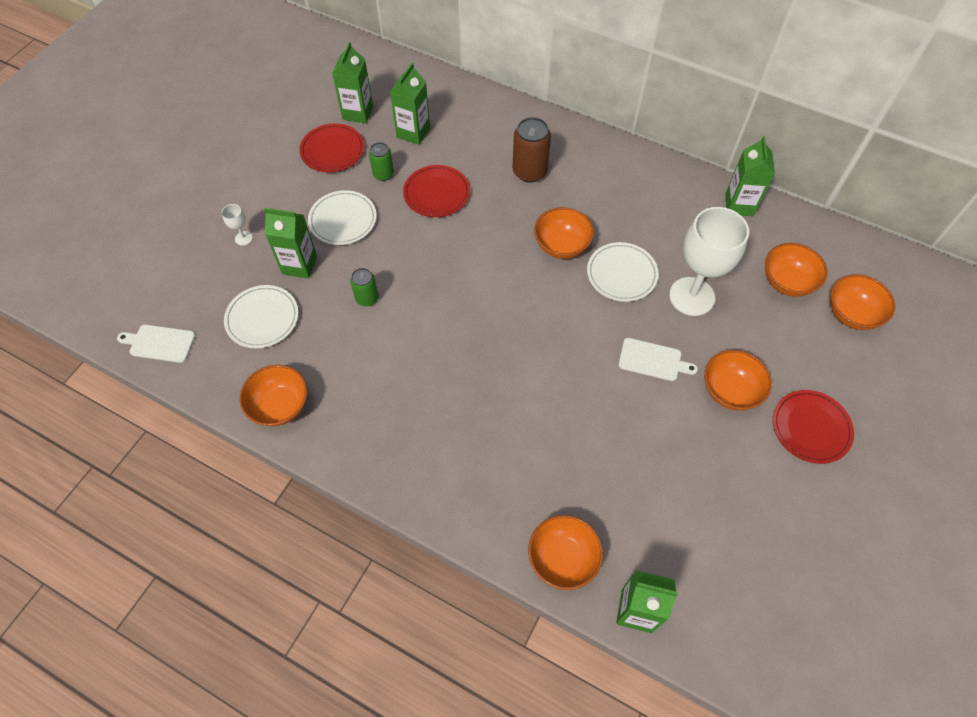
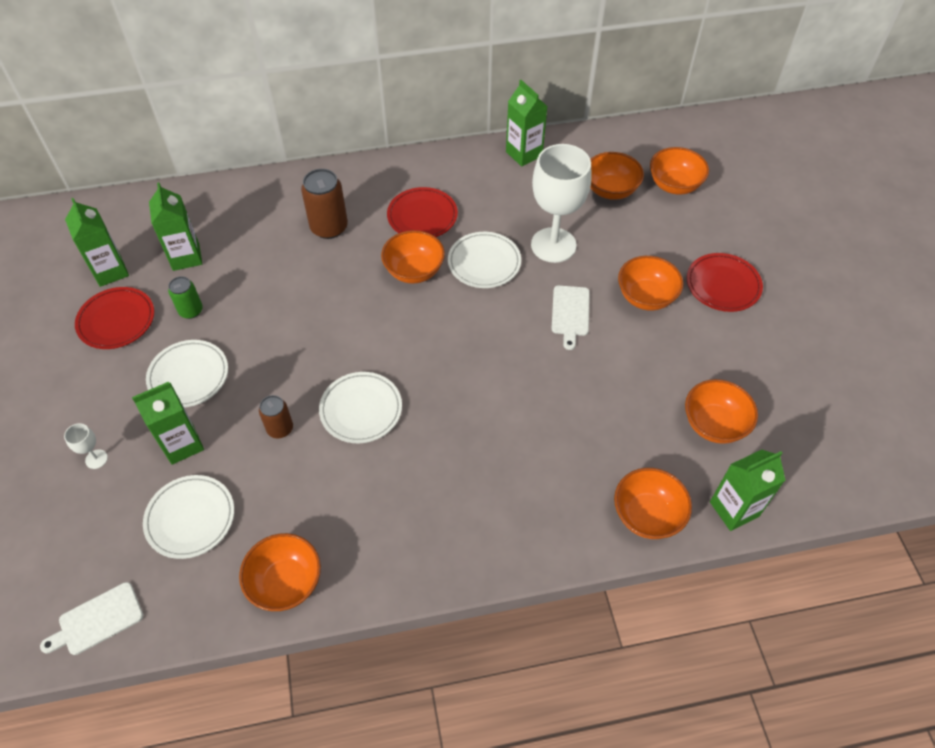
camera: 40 degrees left, 5 degrees down
(367, 298) = (280, 428): green can -> brown can
(430, 323) = (361, 409): none -> white plate
(436, 193) = (260, 296): red plate -> red plate (422, 216)
(652, 360) = (570, 313): white cutting board -> white cutting board turned 120 degrees clockwise
(686, 533) = (714, 424): none -> orange bowl

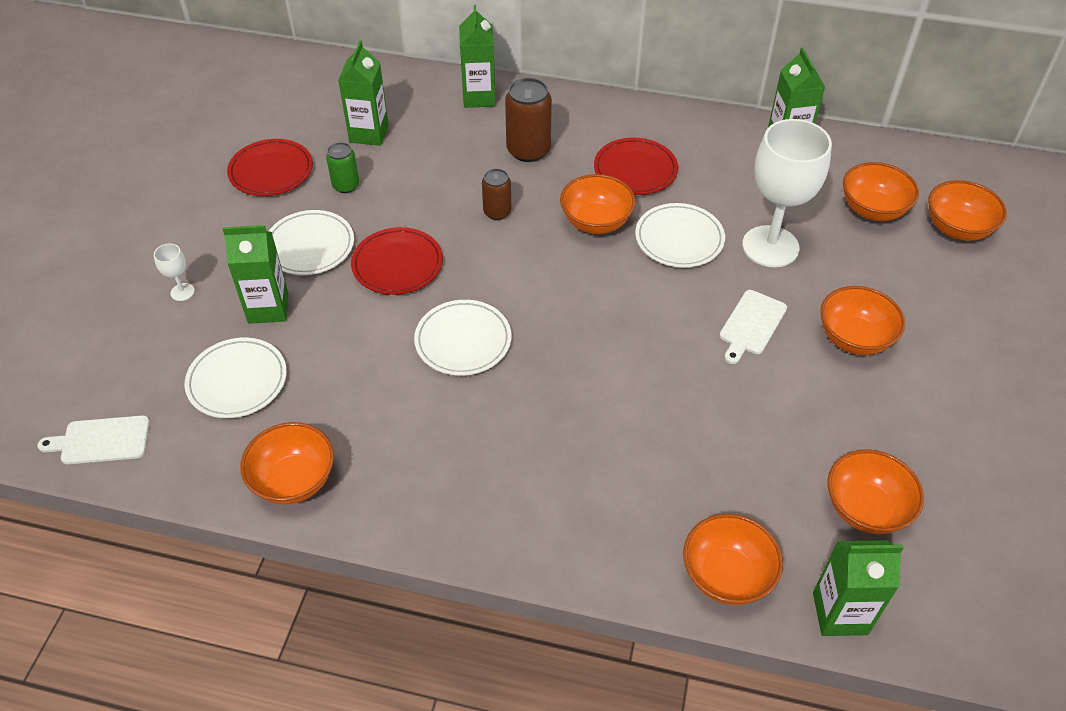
camera: 25 degrees right, 5 degrees down
(110, 271) = (290, 124): green carton -> green carton (479, 97)
(280, 428) = (370, 329): brown can -> brown can (497, 212)
(723, 285) = (961, 358): red plate -> red plate (397, 264)

